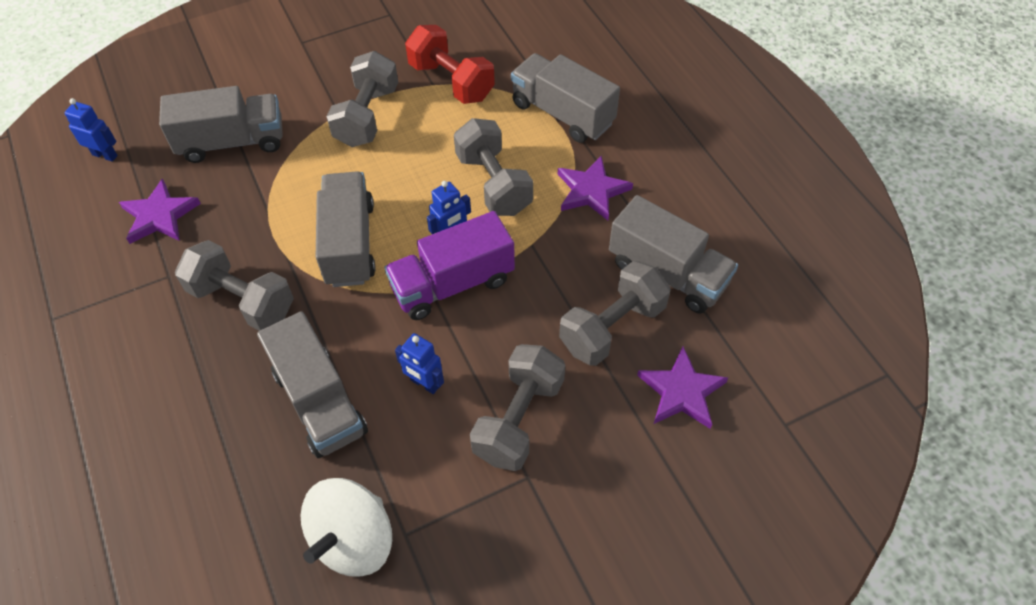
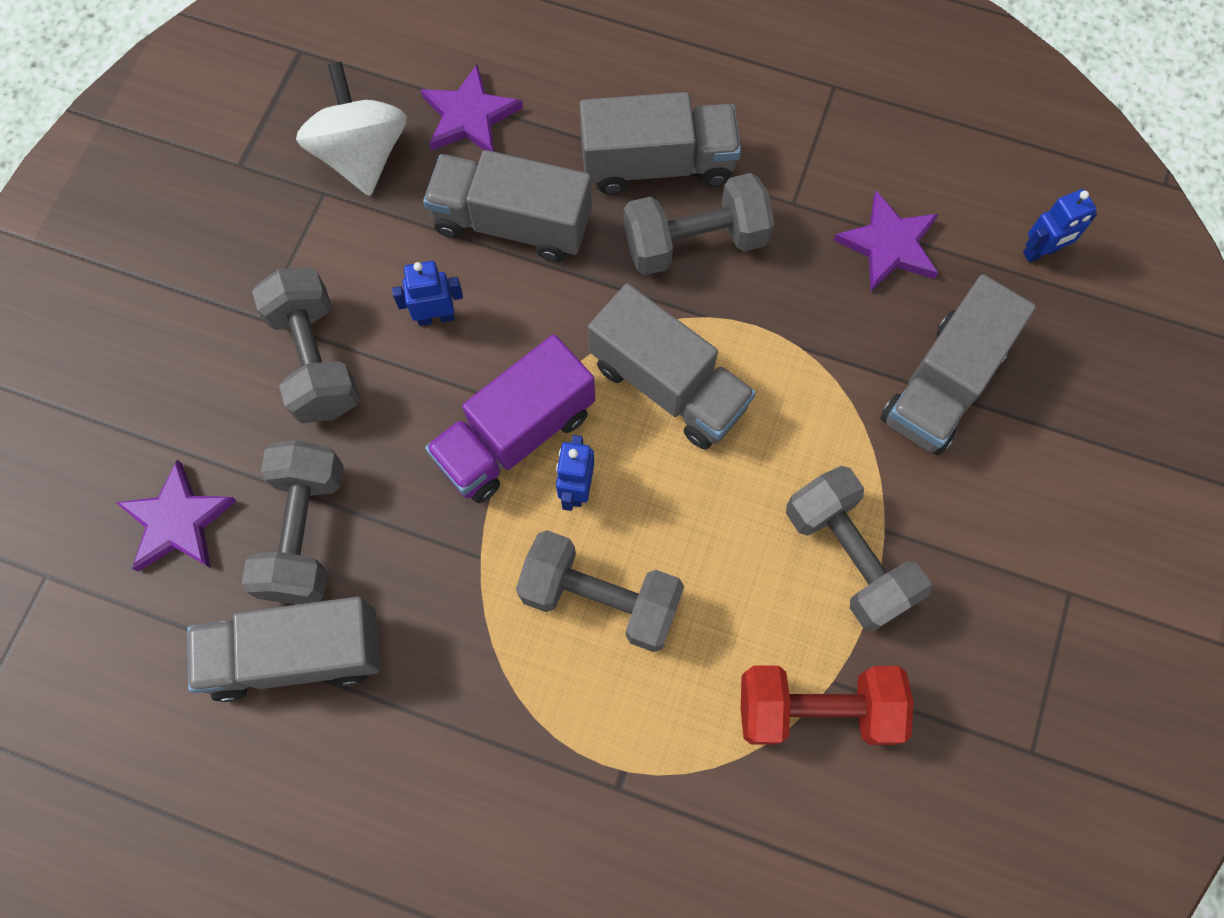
camera: 135 degrees right, 15 degrees up
(452, 284) = (515, 435): purple truck -> purple truck turned 150 degrees counterclockwise
(562, 114) = (625, 790): grey truck -> grey truck (657, 164)
(591, 191) = (479, 694): purple star -> purple star (469, 116)

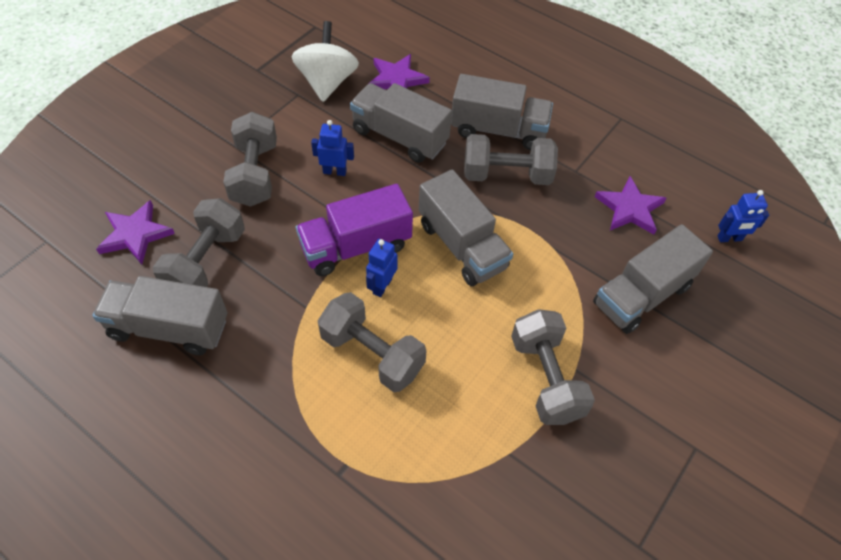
camera: 15 degrees right, 15 degrees down
(816, 709) = (492, 467): red dumbbell -> none

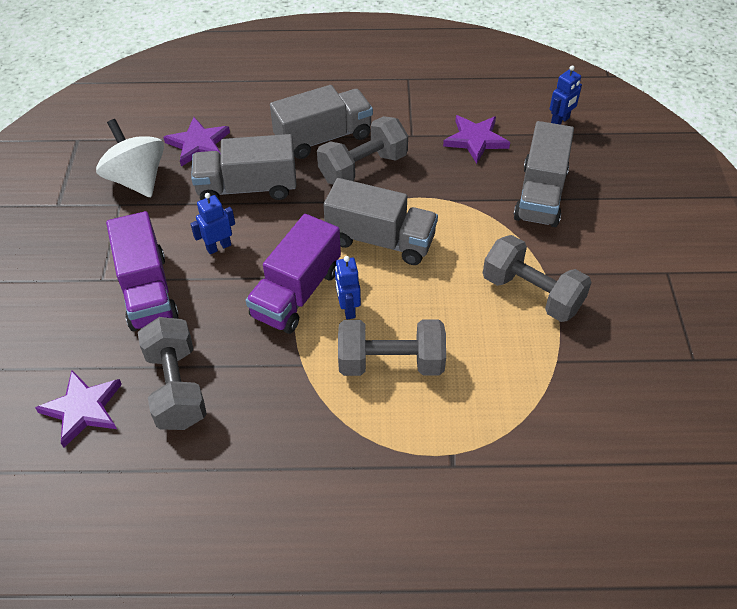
camera: 35 degrees left, 5 degrees down
(169, 328) = (198, 460): grey truck -> none
(255, 174) = (147, 291): grey dumbbell -> purple truck

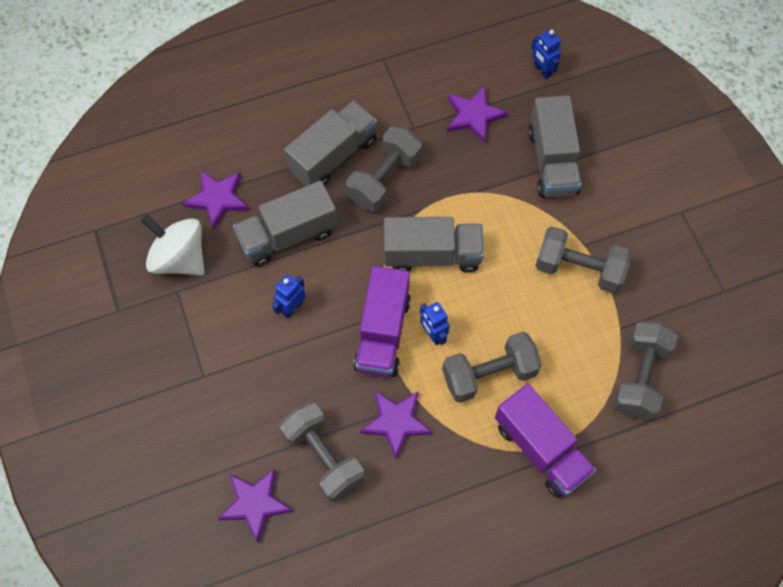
camera: 20 degrees left, 15 degrees up
(147, 291) = (251, 374): purple truck -> purple truck (540, 449)
(269, 378) = (396, 422): none -> purple star
(560, 121) = (542, 70): blue robot -> blue robot turned 120 degrees clockwise
(562, 416) = (640, 377): none -> grey dumbbell

